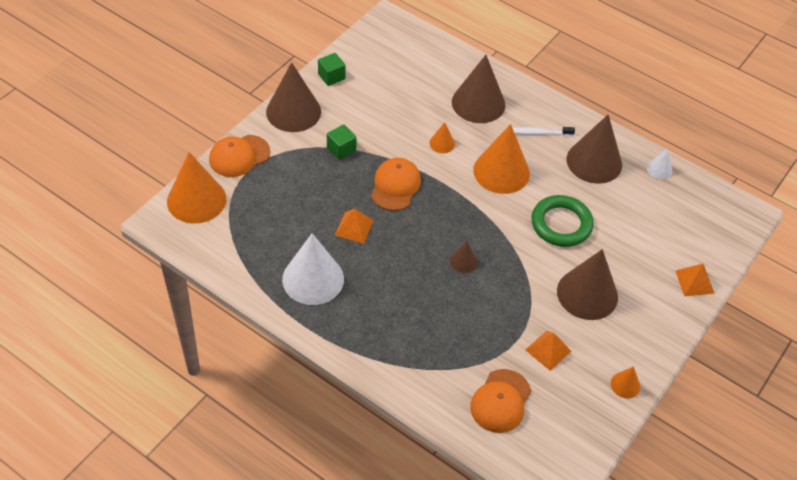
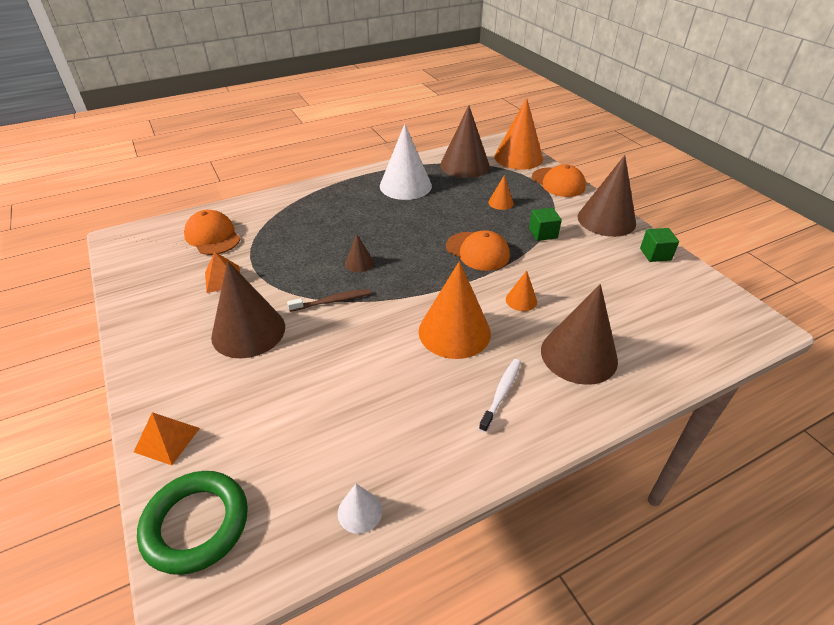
camera: 120 degrees right, 10 degrees down
(239, 156) = (558, 182): orange cap -> orange cap turned 150 degrees clockwise
(354, 227) = (443, 216): orange pyramid -> none
(520, 257) = (332, 301): none -> brown toothbrush
(561, 224) = (347, 350): green ring -> green ring (196, 524)
(594, 162) = (420, 431): brown cone -> brown cone (464, 165)
(625, 385) = (137, 313): orange cone -> orange cone (500, 203)

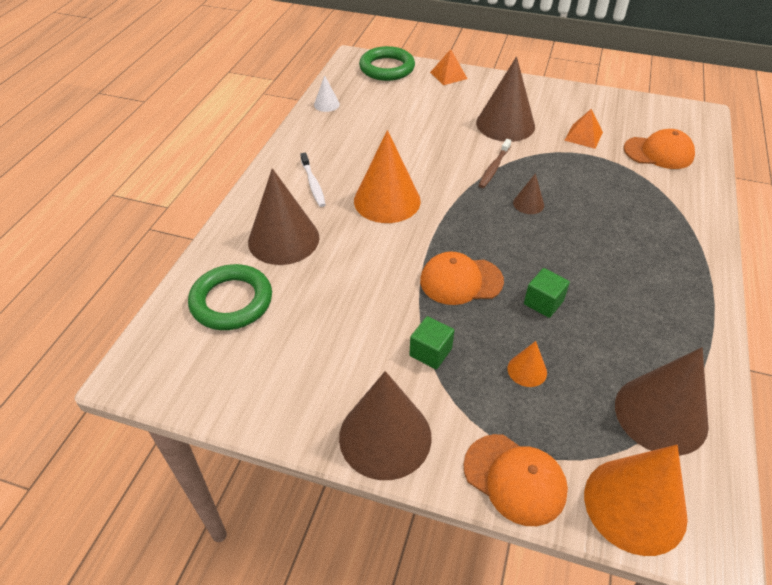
camera: 135 degrees right, 5 degrees up
(405, 186) = (650, 317): white cone -> none
(521, 300) = (368, 256): orange cone -> none
(558, 182) = (515, 479): orange cap -> orange cap turned 150 degrees counterclockwise
(655, 254) = (287, 410): green cube -> green cube (543, 302)
(659, 331) = (231, 301): none -> green ring

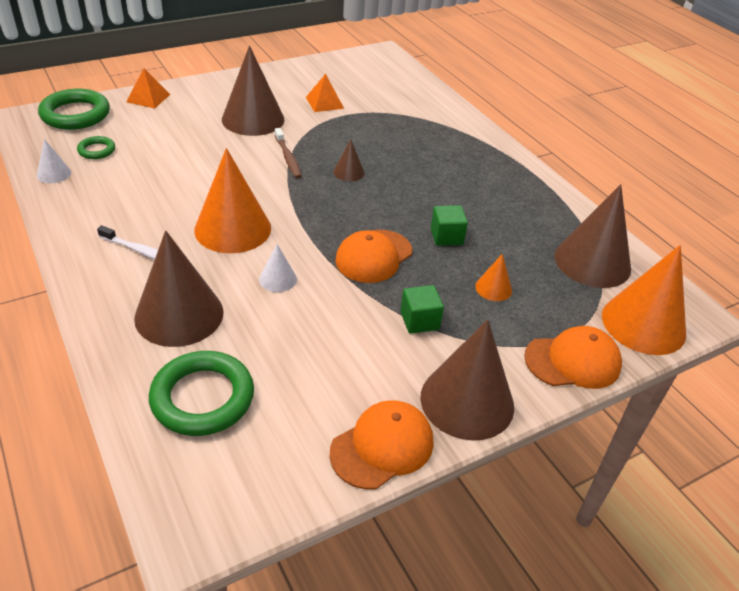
camera: 50 degrees left, 5 degrees down
(370, 100) = (97, 150): none -> green ring
(371, 254) = (278, 279): none -> white cone
(658, 153) = (389, 92): orange cap -> orange cap (382, 446)

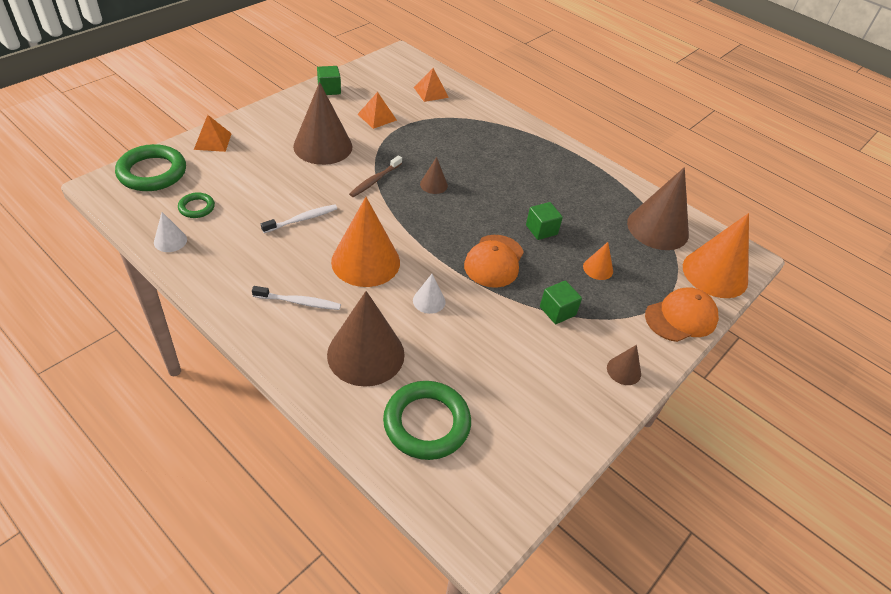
camera: 20 degrees left, 5 degrees up
(191, 179) = (302, 219): none -> white toothbrush
(288, 158) = (375, 180): brown toothbrush -> brown toothbrush turned 75 degrees clockwise
(290, 72) = (329, 89): none -> green cube
(382, 446) = (582, 425): orange cap -> none
(396, 89) = (431, 92): none -> orange pyramid
(467, 401) = (624, 370): brown cone -> brown cone, size x0.46

